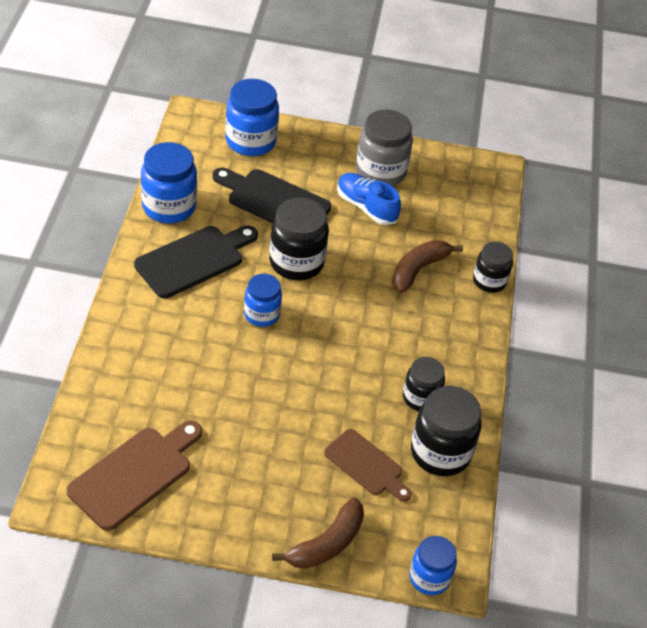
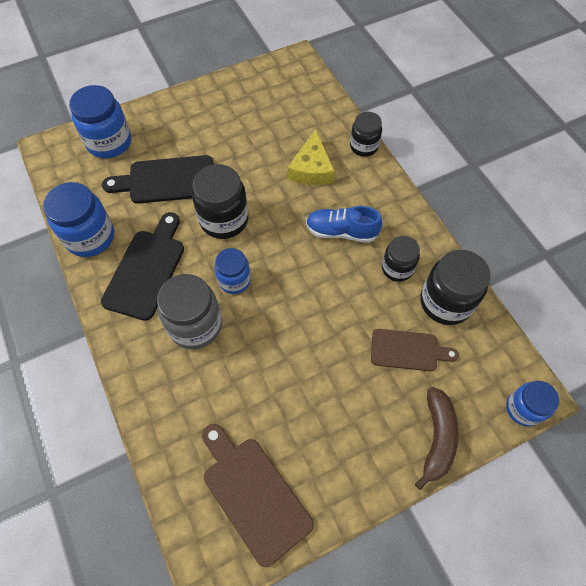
camera: 30 degrees left, 15 degrees up
(134, 474) = (253, 494): brown cutting board -> brown cutting board turned 45 degrees counterclockwise
(366, 207) = (236, 143): blue shoe -> blue shoe (341, 232)
(380, 172) = (223, 109): grey jar -> grey jar (195, 325)
(418, 270) = (312, 169): brown banana -> yellow cheese

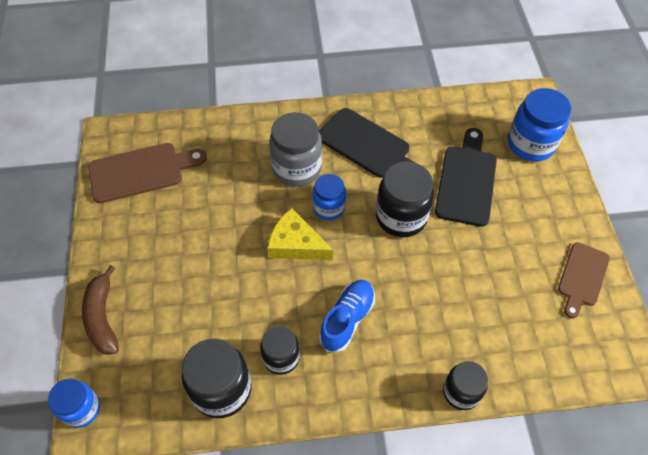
camera: 110 degrees right, 5 degrees down
(90, 237) = (417, 113): blue jar -> none
(312, 169) = (443, 320): yellow cheese -> yellow cheese (296, 244)
(408, 350) = (190, 329): brown cutting board -> brown cutting board (582, 277)
(437, 438) = (103, 317): brown banana -> brown banana turned 45 degrees clockwise

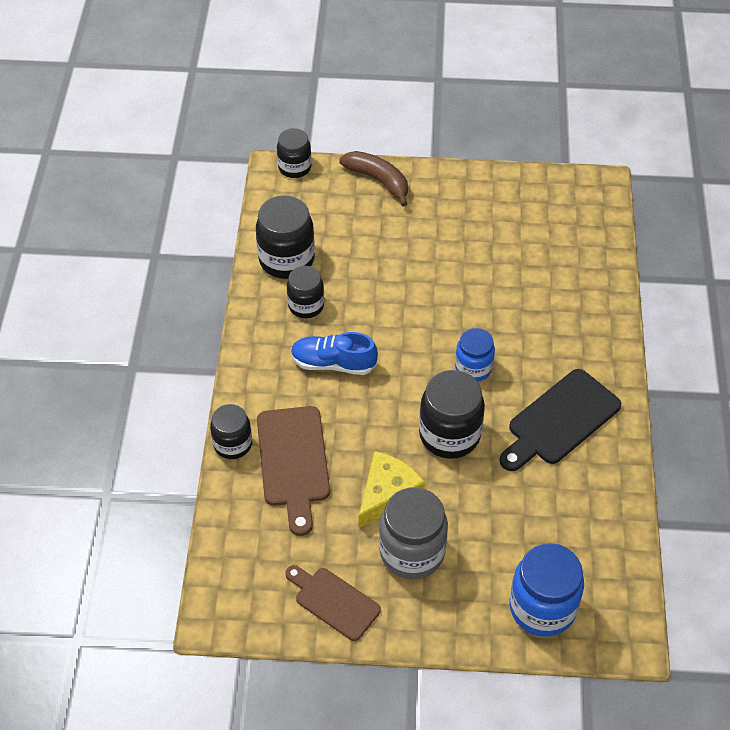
camera: 100 degrees right, 5 degrees down
(82, 409) = (294, 167): blue jar -> black jar
(103, 317) = (378, 180): brown banana -> brown banana turned 45 degrees clockwise
(141, 172) = (545, 210): brown cutting board -> brown cutting board (293, 462)
(296, 244) = (430, 332): yellow cheese -> yellow cheese (387, 493)
(297, 168) = (533, 346): grey jar -> grey jar (412, 552)
(347, 319) = (333, 363): blue shoe -> blue shoe turned 150 degrees clockwise
(466, 181) = (491, 515): black cutting board -> none

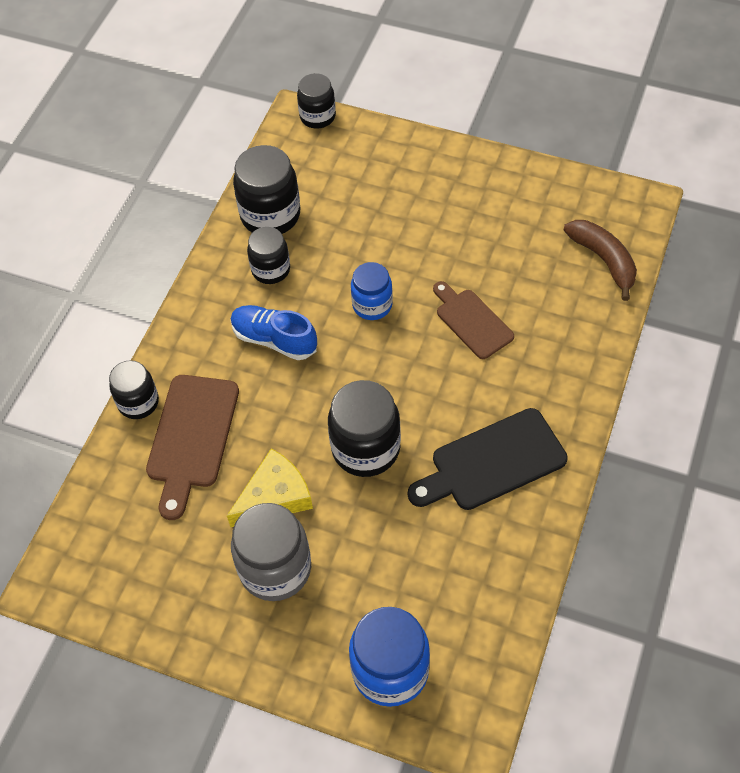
camera: 20 degrees right, 5 degrees up
(334, 601) = (173, 601): brown cutting board -> brown cutting board (472, 321)
(378, 180) = (399, 148): brown banana -> brown banana (604, 260)
(473, 368) = (420, 380): blue jar -> blue jar (372, 305)

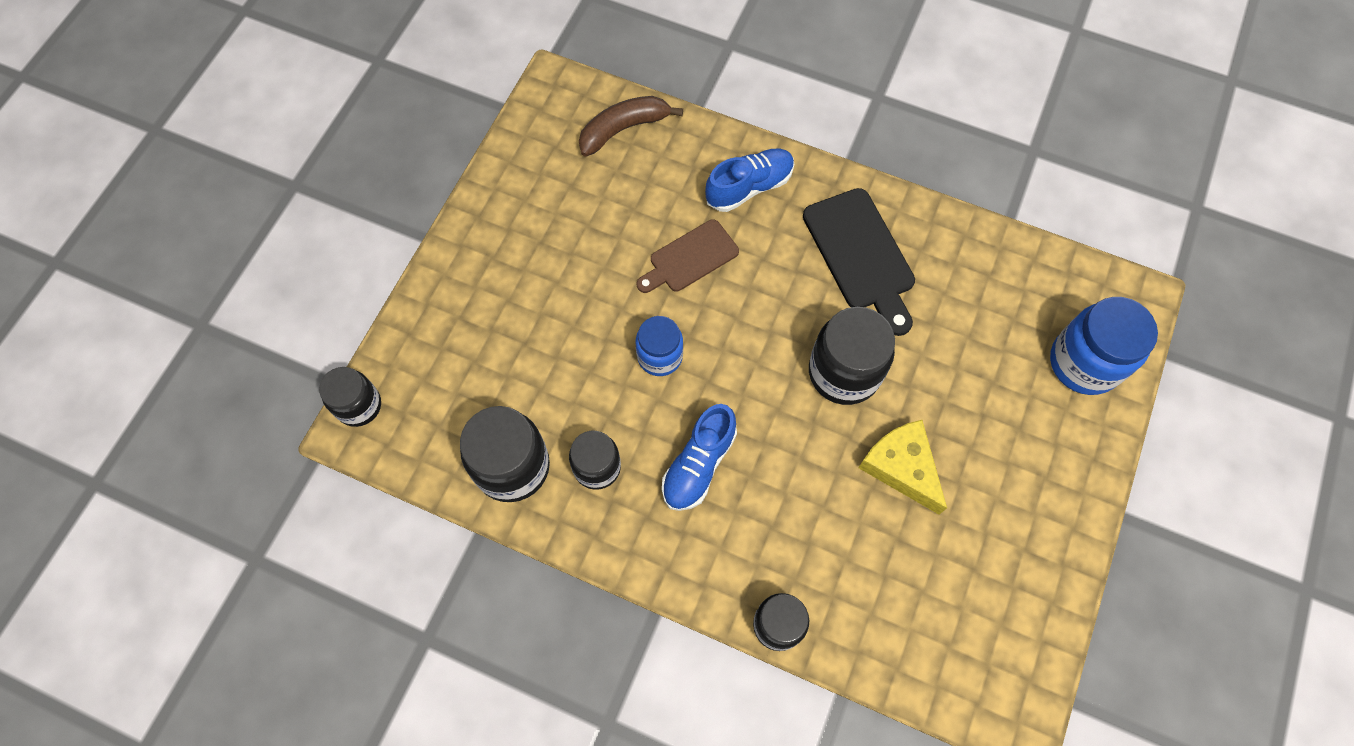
camera: 90 degrees left, 10 degrees up
(191, 437) = (827, 559): brown cutting board -> none
(275, 569) = (985, 468): grey jar -> none
(556, 364) = (749, 187): none -> blue shoe

